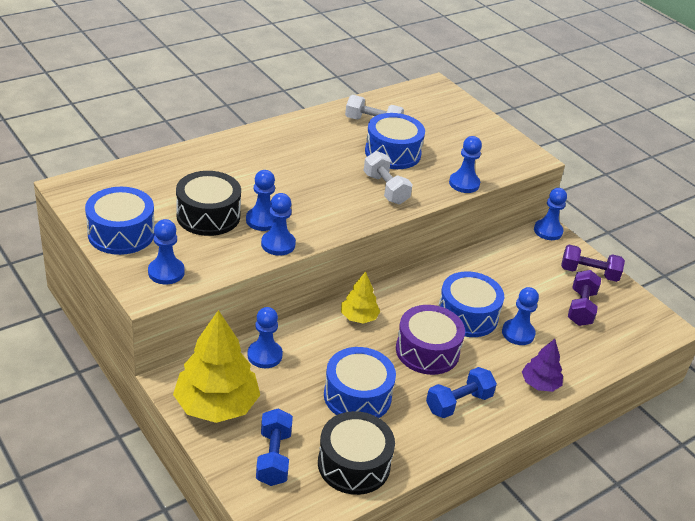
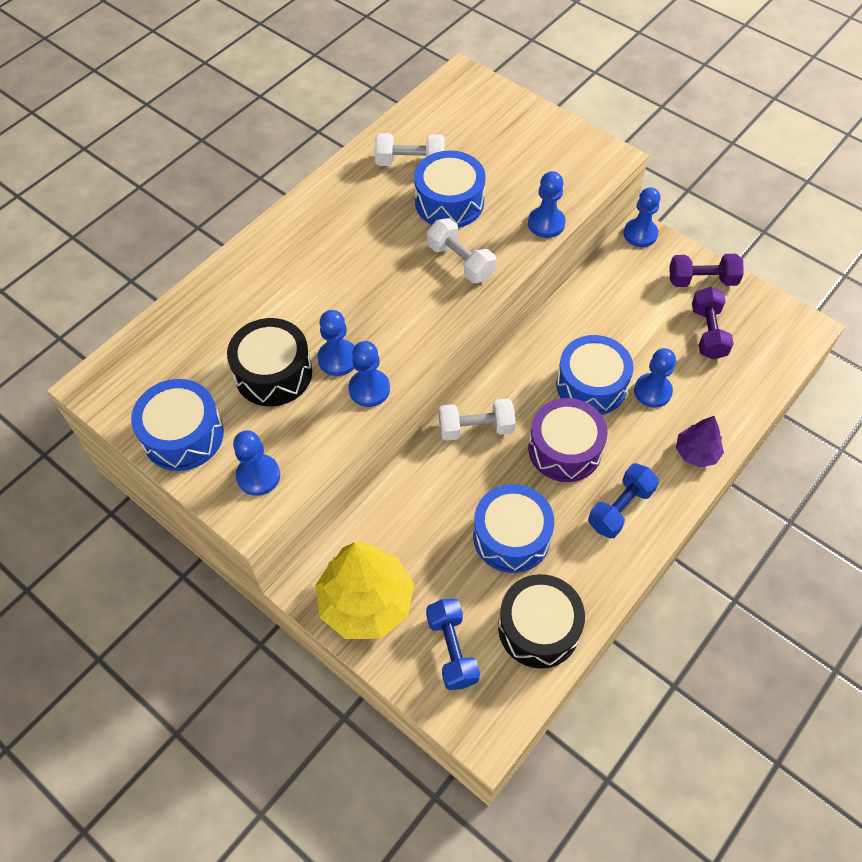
camera: 10 degrees left, 20 degrees up
(264, 355) = (393, 517): blue pawn -> none
(359, 317) = (476, 428): yellow tree -> white dumbbell

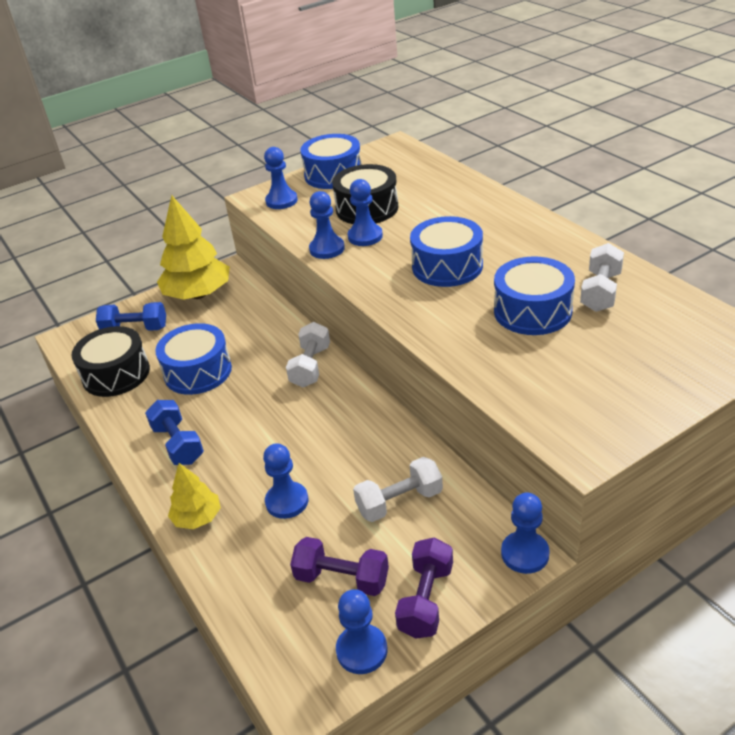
camera: 110 degrees right, 20 degrees down
(460, 262) = (446, 309): white dumbbell -> white dumbbell (399, 502)
(546, 223) = (480, 375): blue pawn -> blue pawn (361, 650)
(565, 449) = (258, 419): purple drum -> none
(591, 385) = (318, 453): blue drum -> blue drum (447, 266)
(696, 453) = (197, 518): purple tree -> yellow tree

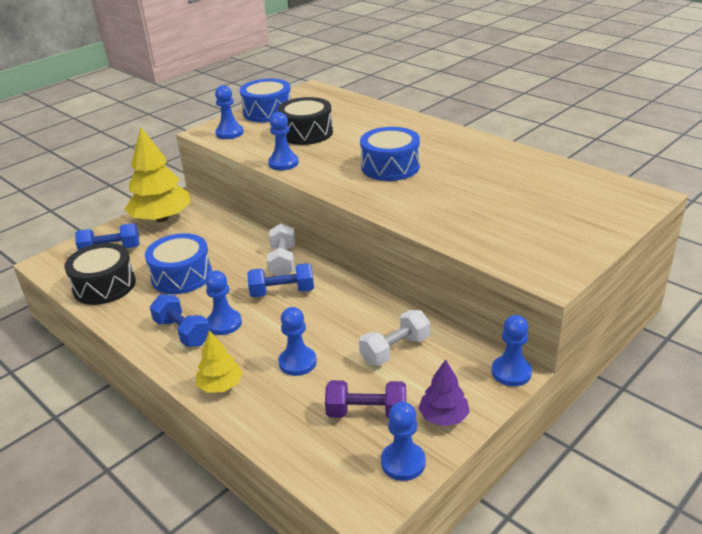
camera: 15 degrees left, 5 degrees down
(298, 407) = (282, 292): none -> blue dumbbell
(365, 236) = (313, 152): blue pawn -> blue pawn (224, 323)
(426, 600) = (443, 417): purple dumbbell -> purple tree
(532, 311) = (471, 190): blue drum -> none
(600, 292) = (519, 173): white dumbbell -> none

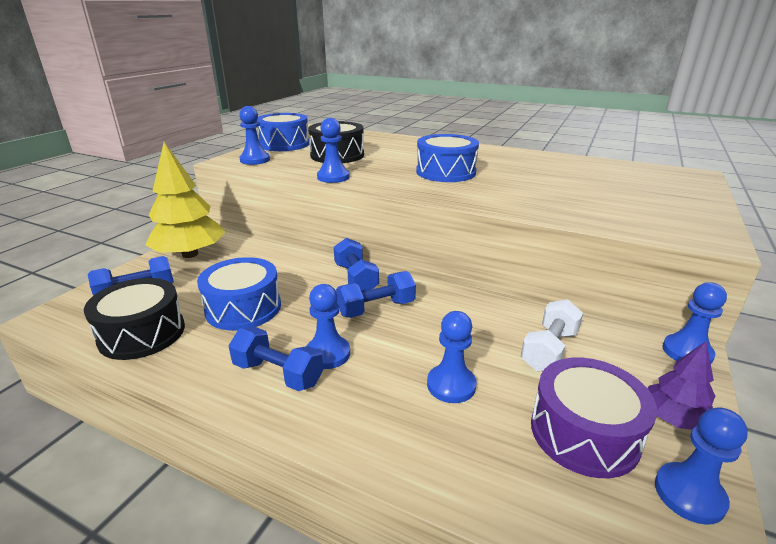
camera: 20 degrees left, 5 degrees down
(220, 385) = (371, 436): yellow tree -> none
(283, 261) = (356, 278): white dumbbell -> blue dumbbell
(366, 412) = (584, 433): purple dumbbell -> purple drum

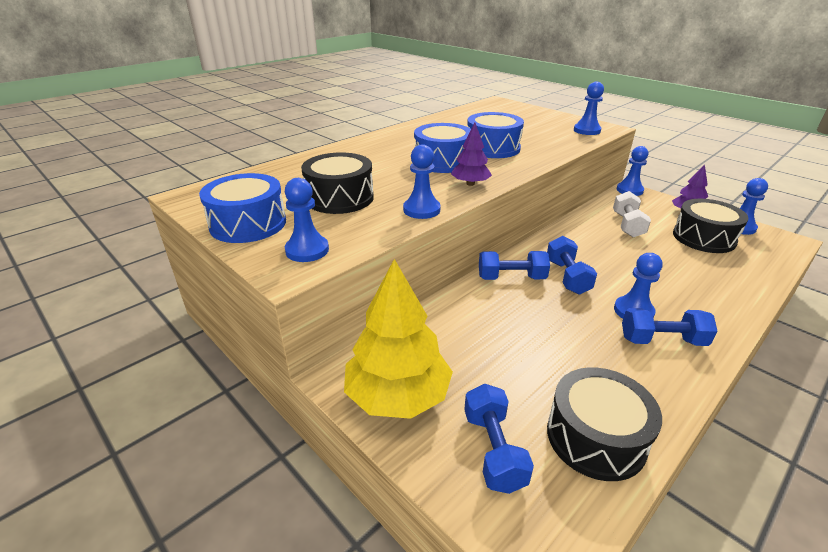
camera: 70 degrees left, 5 degrees up
(243, 308) = (553, 353): blue drum -> blue drum (492, 148)
(278, 374) = (662, 340): blue dumbbell -> blue dumbbell turned 45 degrees clockwise
(402, 186) = (470, 184): none -> purple tree
(451, 385) = (667, 266): blue pawn -> blue pawn (587, 130)
(549, 349) = (627, 225): white dumbbell -> white dumbbell turned 45 degrees clockwise
(584, 433) = (703, 238): purple drum -> black drum

